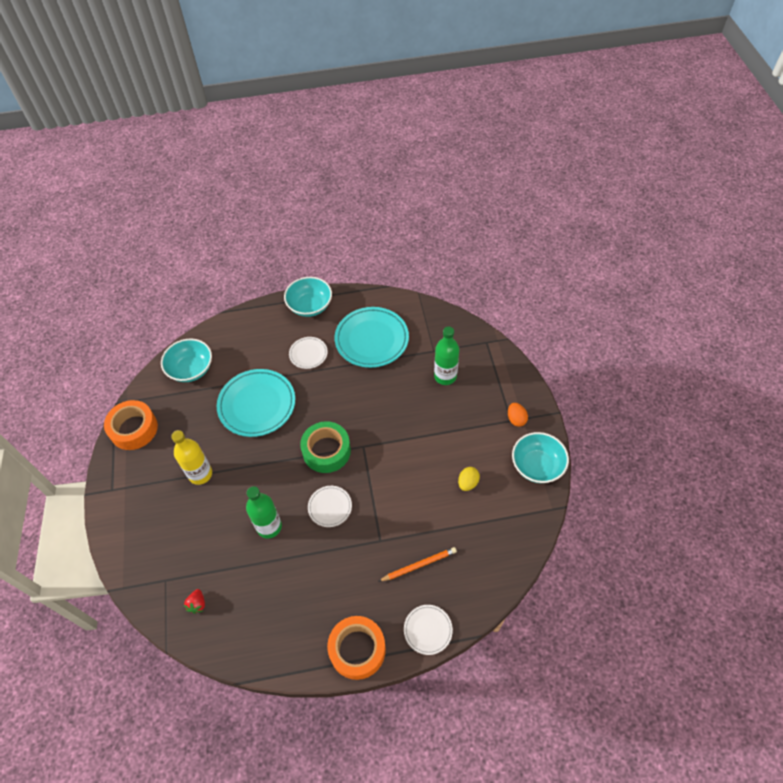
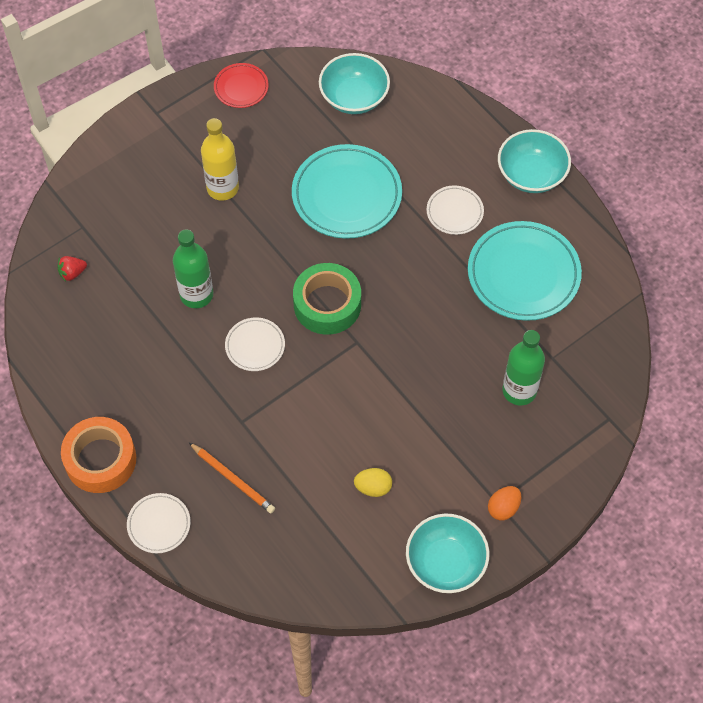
camera: 60 degrees right, 5 degrees up
(134, 429) = (241, 87): orange tape -> red plate

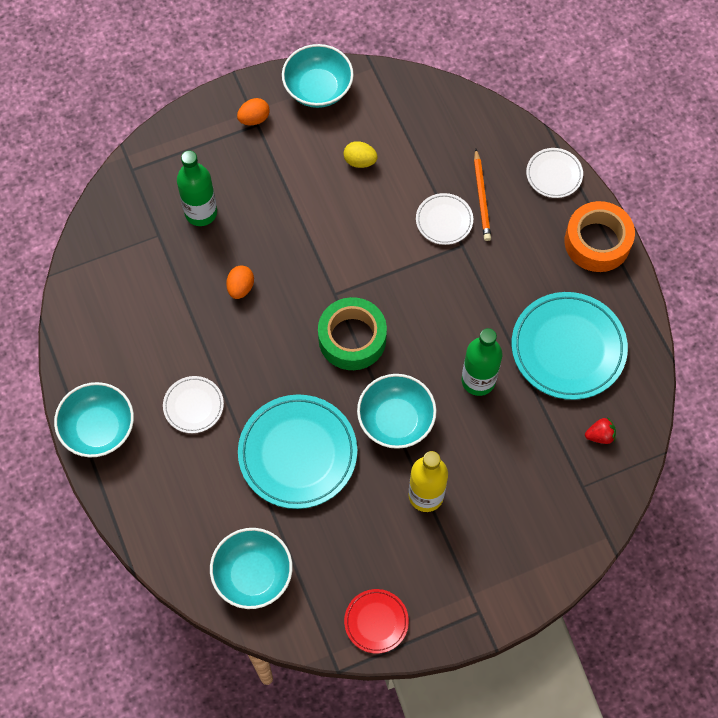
camera: 165 degrees left, 5 degrees up
(232, 479) = (481, 197): orange pencil -> orange pencil turned 150 degrees counterclockwise
(255, 346) = (432, 314): white plate -> white plate (444, 220)
(265, 242) = (396, 420): none -> turquoise bowl
(451, 326) = (240, 287): none -> orange egg
(523, 274) = (151, 322): turquoise plate -> turquoise plate (568, 348)

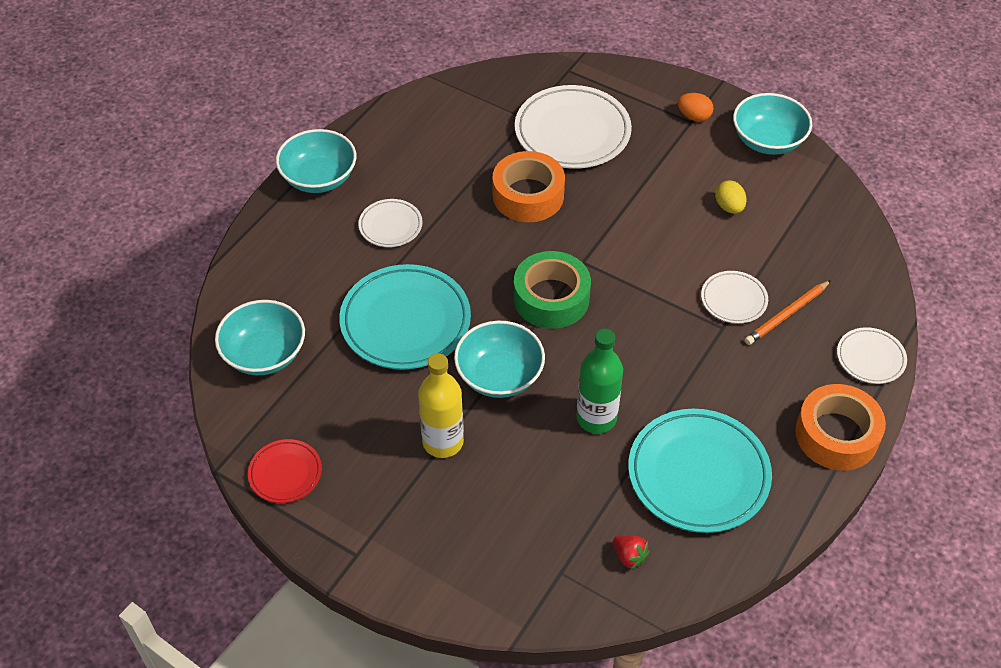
camera: 55 degrees right, 15 degrees down
(201, 213) = (572, 132): green bottle -> white plate
(240, 287) = (528, 195): orange egg -> orange tape

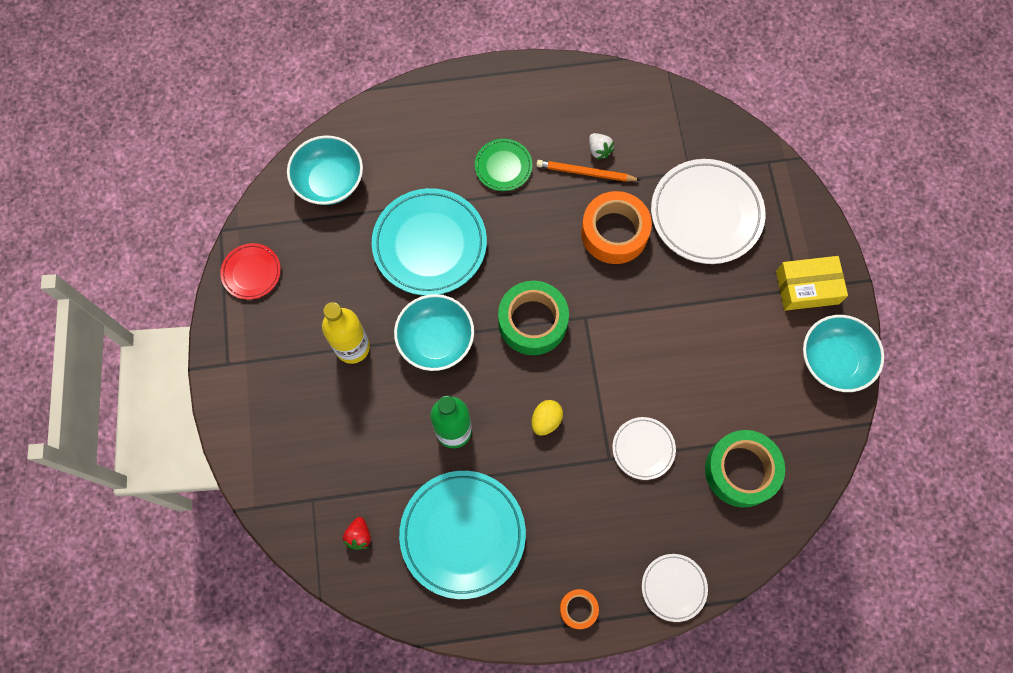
camera: 50 degrees right, 20 degrees up
(319, 178) = (504, 86): turquoise bowl -> none
(390, 226) = (503, 166): white plate -> green plate
(446, 158) = (599, 150): none -> white strawberry
(694, 116) = (807, 287): orange egg -> yellow box
(729, 207) = (734, 381): yellow egg -> yellow egg (546, 420)
(787, 314) = (663, 497): orange pencil -> orange pencil (586, 173)
(808, 252) = (741, 470): none -> green tape
(836, 435) = (578, 609): orange tape -> orange tape, size x0.50

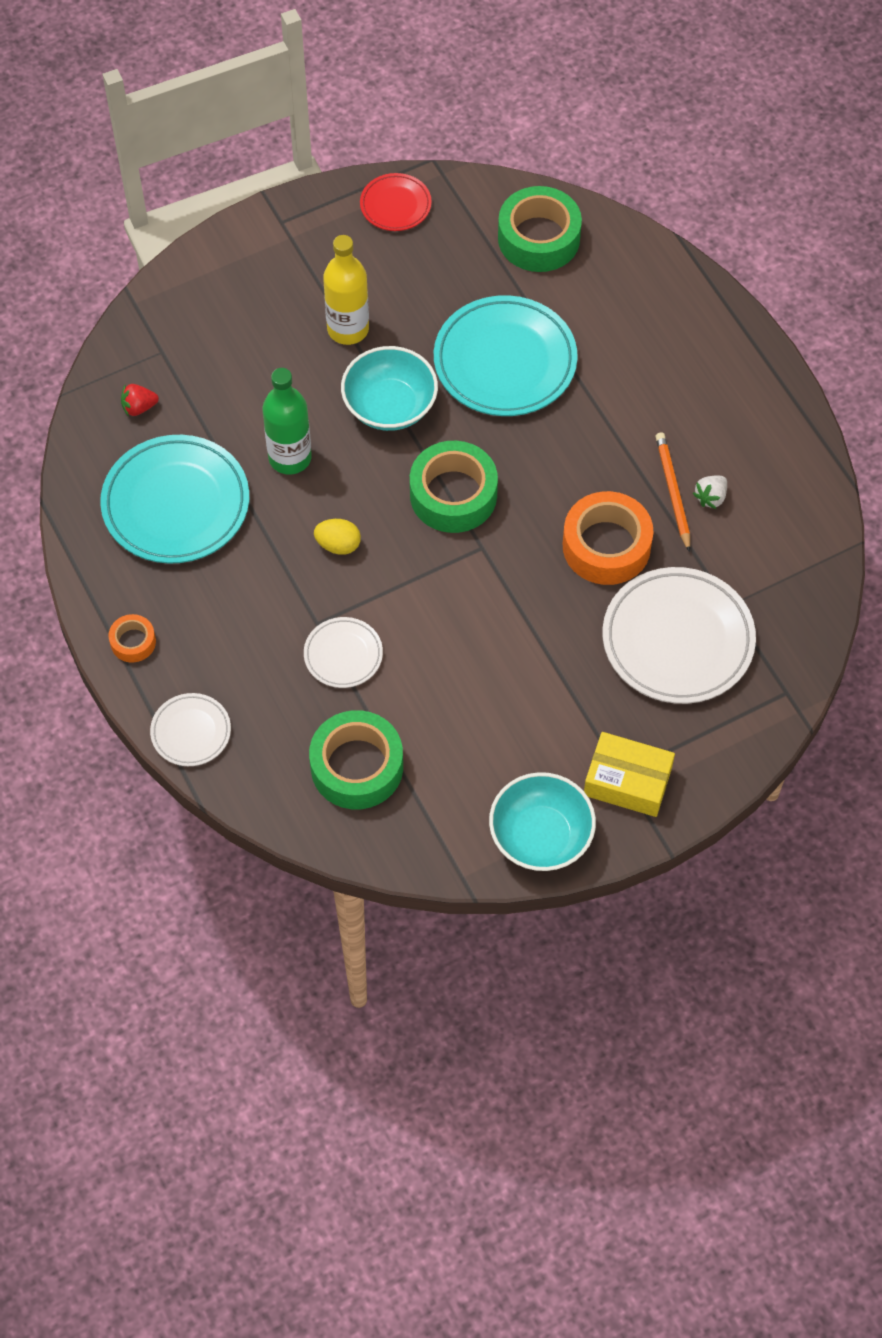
camera: 70 degrees right, 10 degrees down
(329, 182) = (539, 238): turquoise bowl -> green tape
(503, 166) = (640, 403): green plate -> none
(807, 287) = (627, 781): yellow box -> yellow box turned 45 degrees counterclockwise

